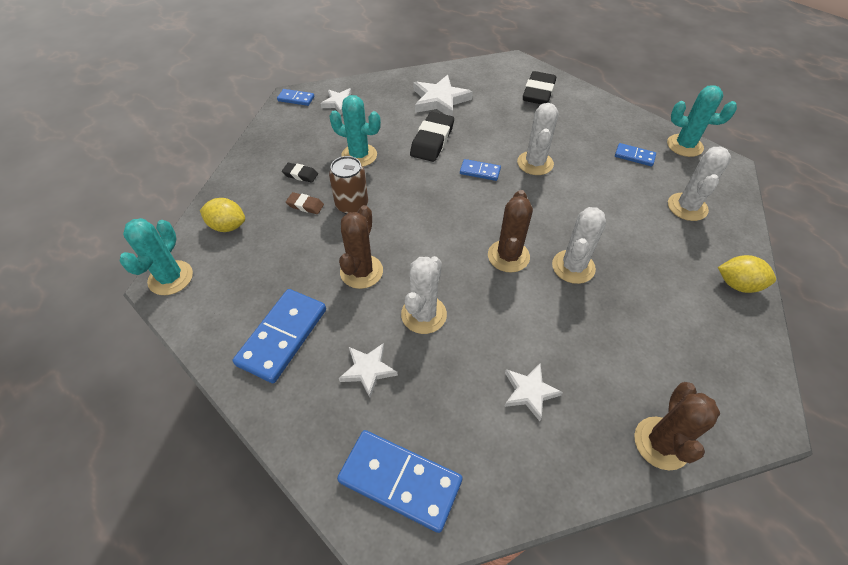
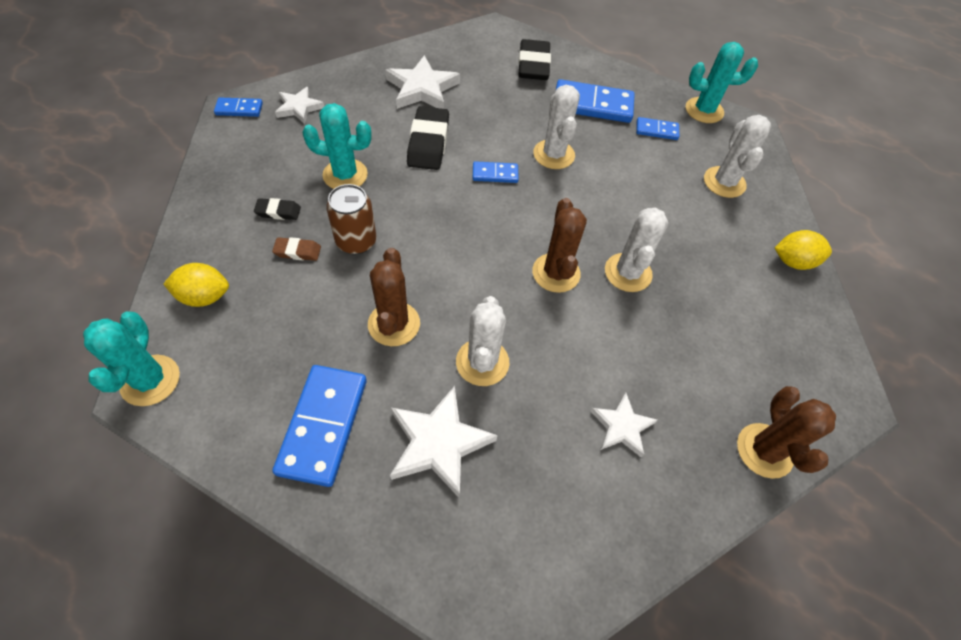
camera: 20 degrees left, 5 degrees up
(368, 370) = (439, 443): white star -> white star, size x1.62
(400, 480) = (514, 563): blue domino -> blue domino (592, 105)

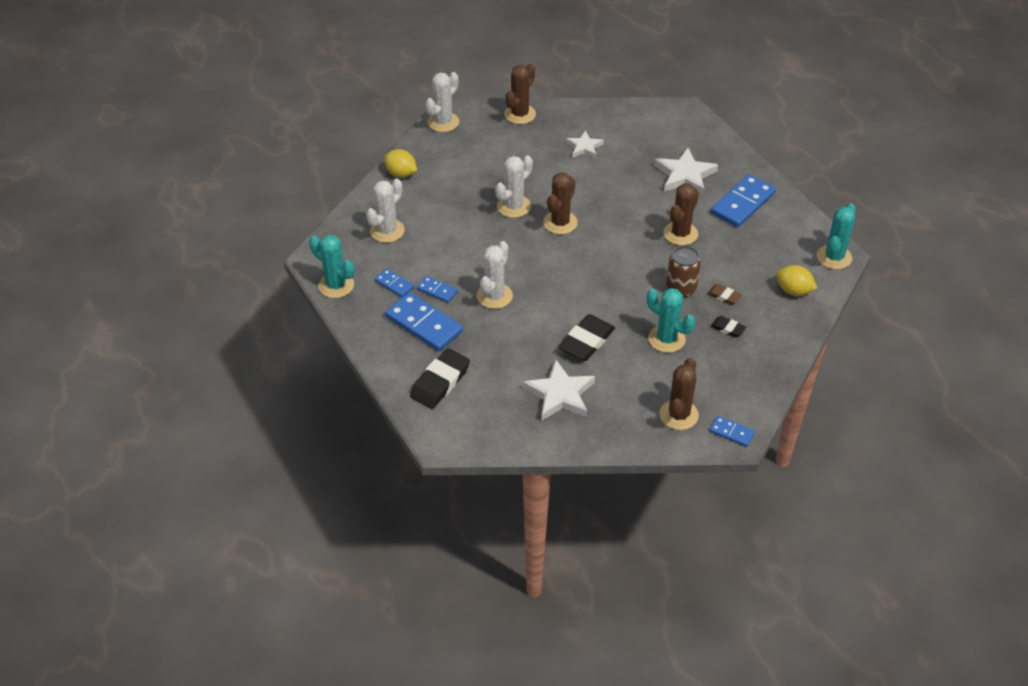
camera: 145 degrees left, 10 degrees down
(299, 107) = (678, 415): white star -> brown cactus
(482, 362) = (639, 198): white cactus -> white cactus (443, 122)
(495, 174) = (551, 298): blue domino -> blue domino (437, 291)

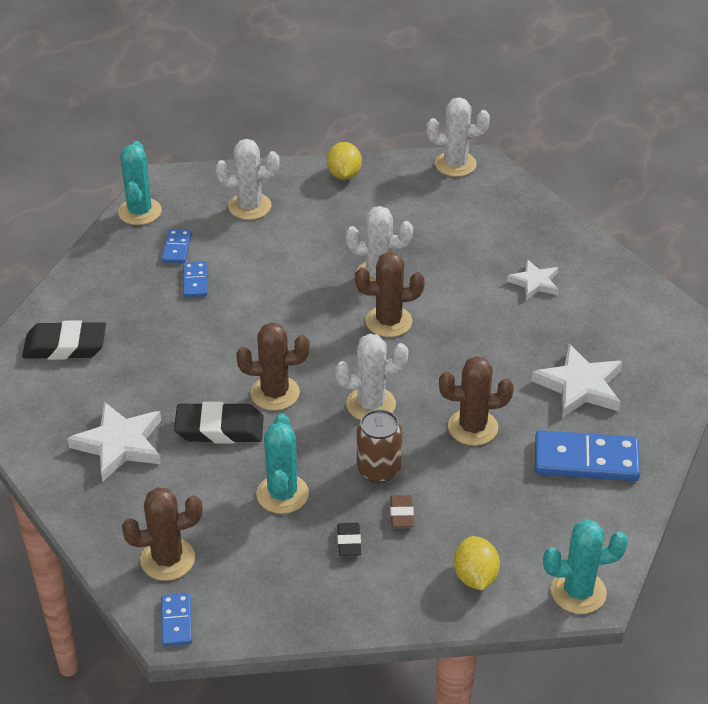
camera: 55 degrees right, 5 degrees down
(424, 324) = (138, 296): blue domino -> none
(494, 296) = (225, 326): white cactus -> white cactus (371, 404)
(520, 114) = (532, 210): brown cactus -> brown cactus (275, 393)

